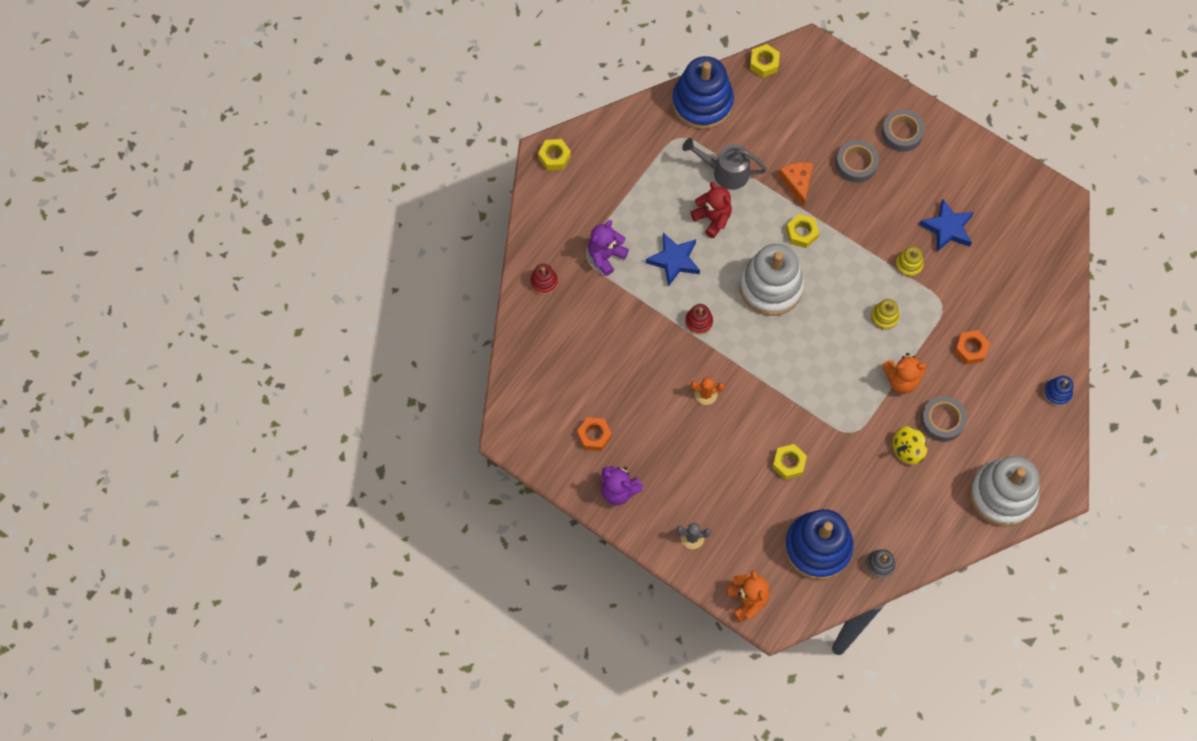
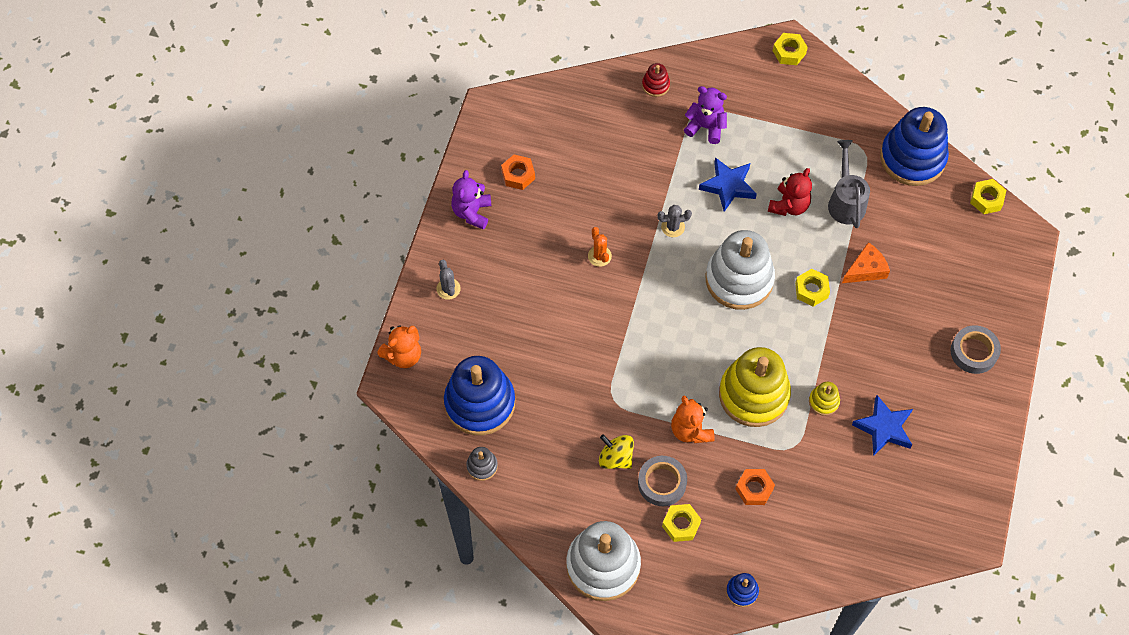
camera: 70 degrees right, 5 degrees down
(698, 322) = (673, 227): red stacking toy -> grey cactus
(788, 463) = (557, 351): yellow nut -> yellow nut (681, 525)
(856, 164) = (915, 318): grey tape -> none
(884, 317) = (753, 395): yellow stacking toy -> yellow stacking toy, size x2.31

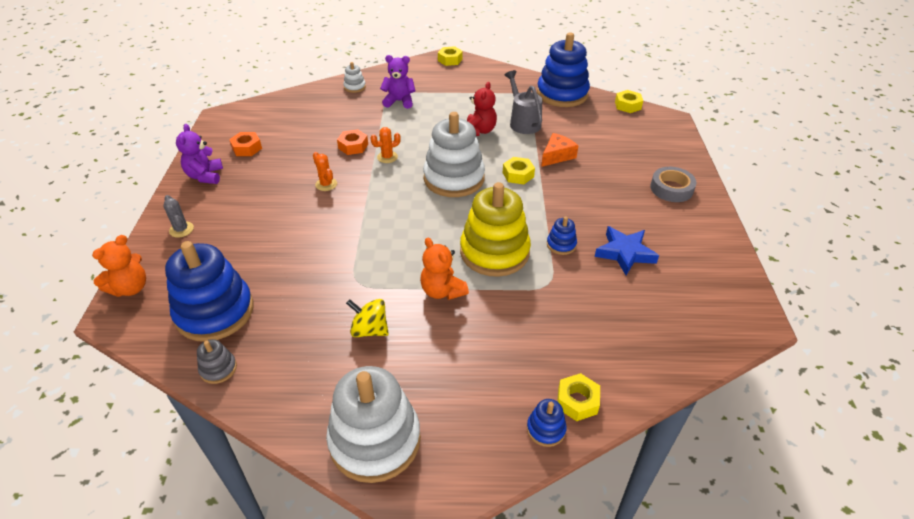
camera: 15 degrees left, 20 degrees down
(655, 85) = (354, 87): red stacking toy -> white stacking toy
(662, 483) = (424, 342): grey tape -> none
(673, 227) = (387, 157): grey cactus -> orange cactus
(681, 525) = (456, 376): yellow nut -> yellow nut (577, 401)
(728, 186) = (427, 128): blue star -> none
(754, 489) = (523, 327): orange nut -> orange nut (353, 146)
(823, 401) = (561, 244): yellow stacking toy -> blue stacking toy

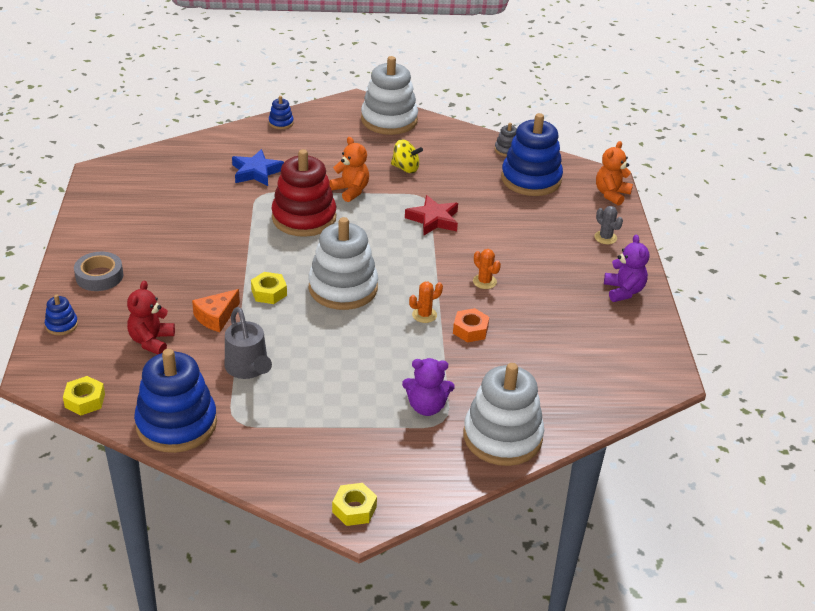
camera: 175 degrees right, 5 degrees down
(247, 148) = (600, 327): orange nut -> none
(354, 87) = (502, 437): white stacking toy -> white stacking toy, size x2.31
(354, 251) = (433, 219): none -> red star
(479, 131) = (310, 354): red teddy bear -> red teddy bear (151, 341)
(494, 252) = (304, 218): yellow stacking toy -> red stacking toy
(561, 244) = (240, 223): blue stacking toy -> blue stacking toy (61, 325)
(577, 401) = (257, 133): yellow nut -> none
(625, 253) = (182, 216): blue star -> blue star (256, 172)

